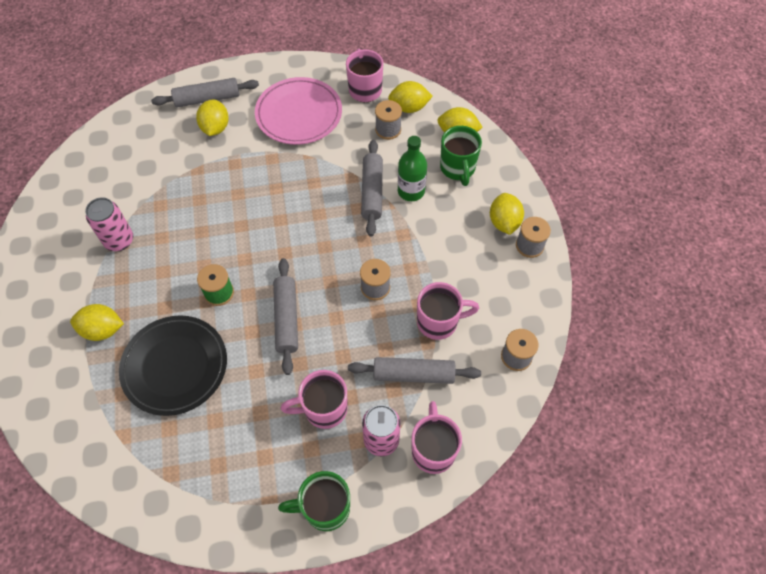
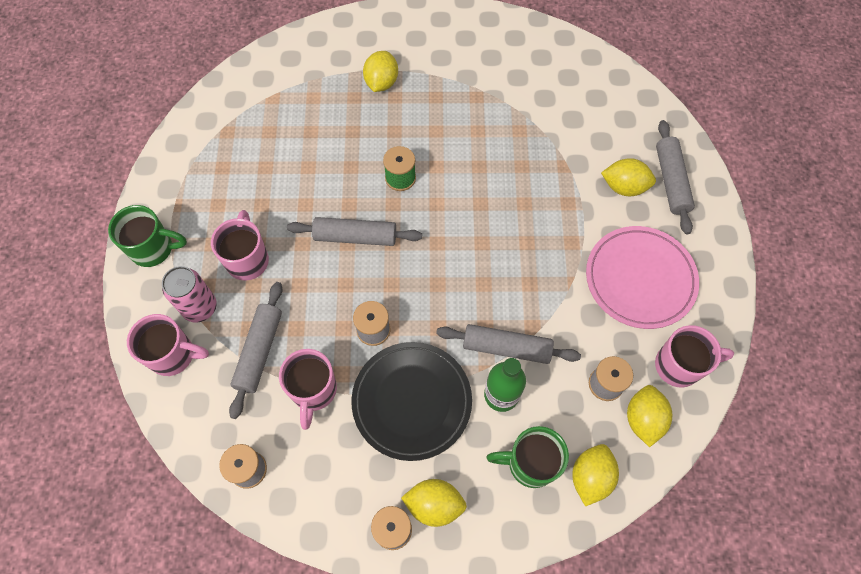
camera: 100 degrees right, 5 degrees up
(119, 240) = (480, 95): pink can -> none
(175, 366) = (328, 138): black plate -> black plate (412, 401)
(325, 508) = (153, 249): green mug -> green mug turned 90 degrees clockwise

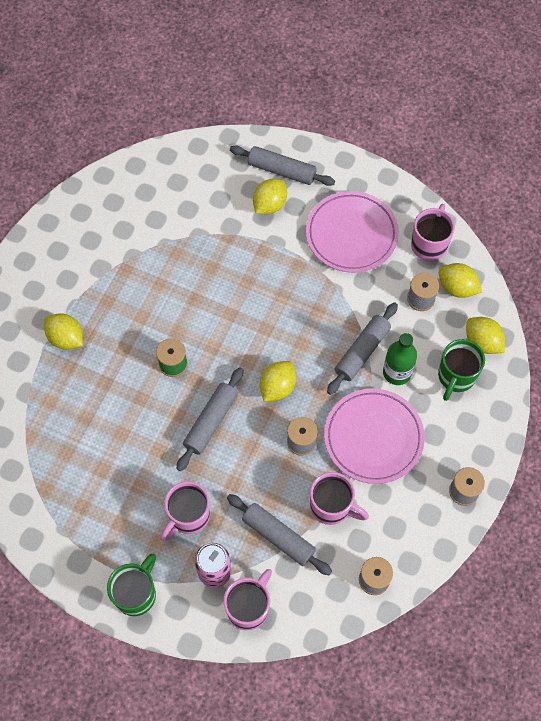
camera: 65 degrees left, 0 degrees up
(248, 259) = (188, 516): pink mug -> pink mug turned 75 degrees counterclockwise
(412, 401) = (373, 437): black plate -> pink plate
(434, 504) = (458, 455): yellow lemon -> yellow lemon (277, 387)

